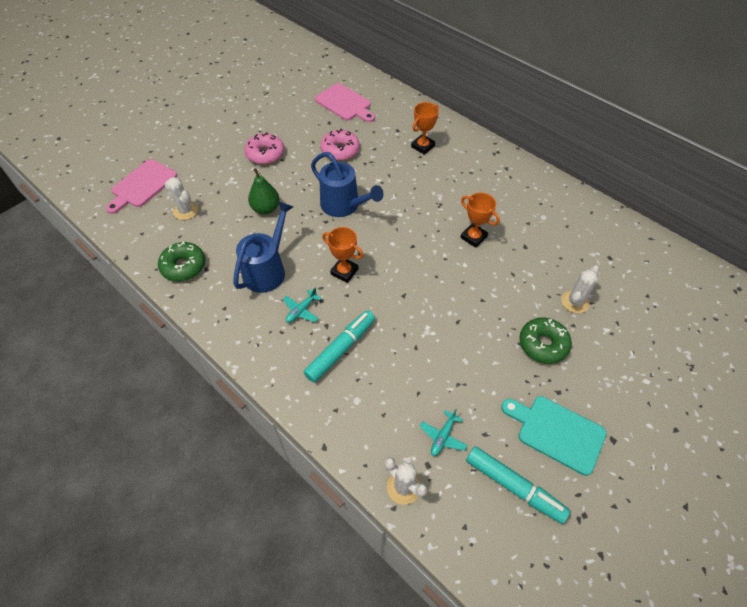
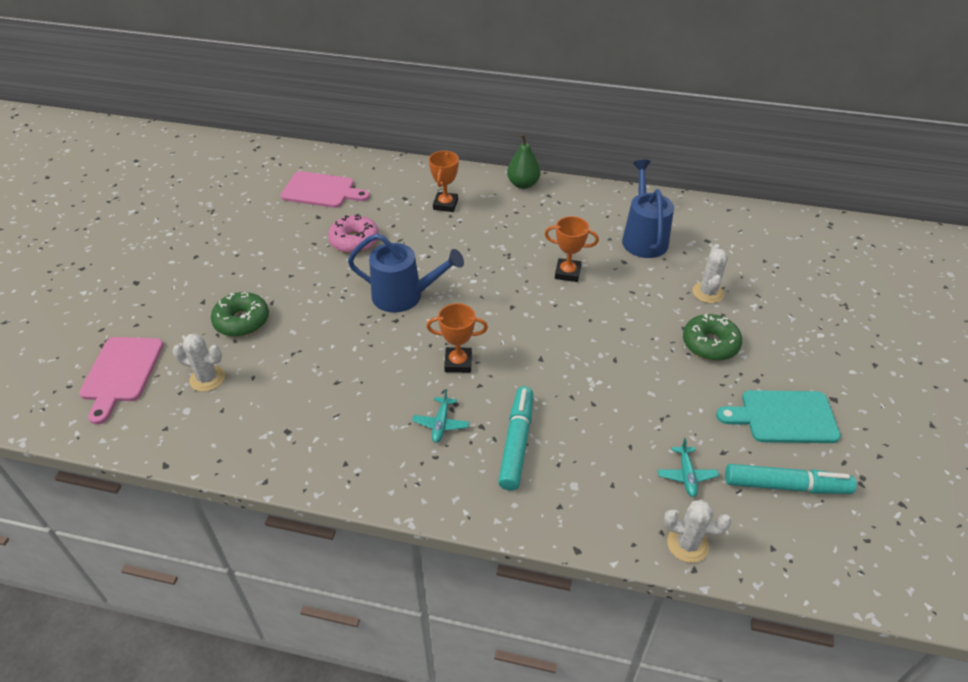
camera: 30 degrees left, 10 degrees down
(184, 266) = (255, 441): green donut -> green donut (242, 321)
(265, 154) = (264, 277): pink donut -> none
(266, 208) = (312, 335): green pear -> green pear (523, 184)
(267, 270) = (366, 400): blue watering can -> blue watering can (643, 238)

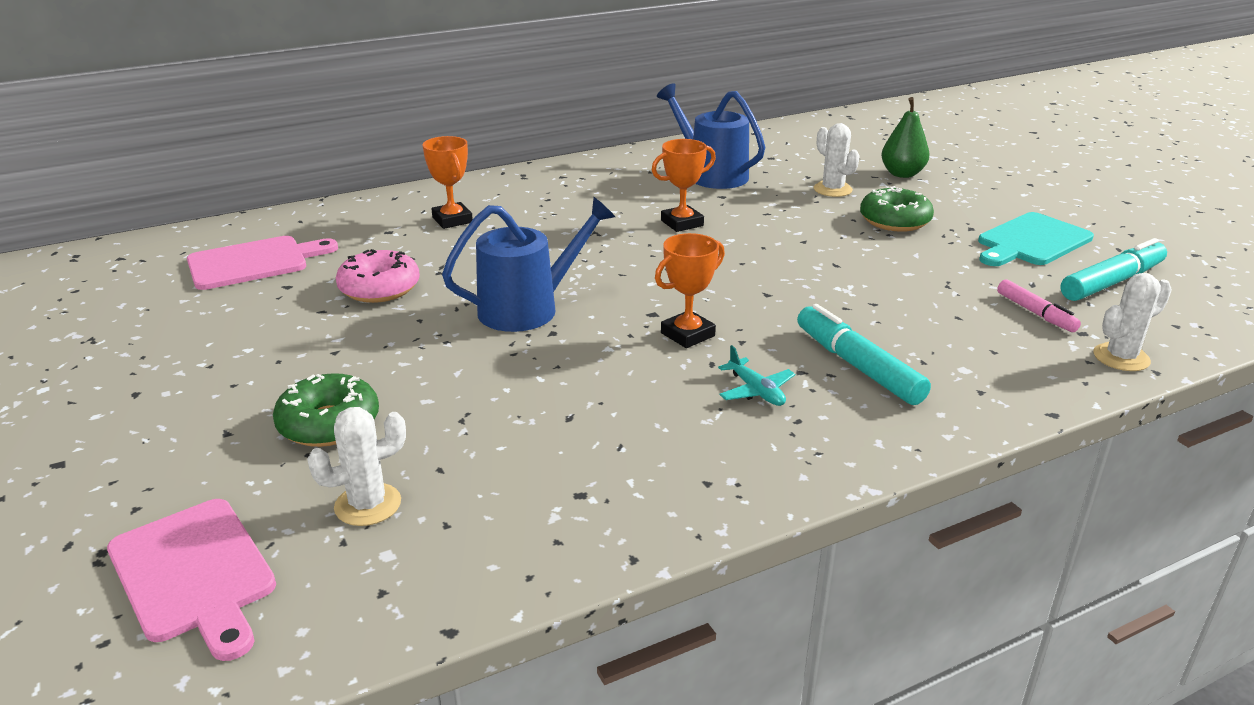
camera: 40 degrees left, 15 degrees down
(523, 184) = (519, 177): green pear -> green pear (902, 174)
(686, 475) = (1035, 313): turquoise plane -> pink marker

